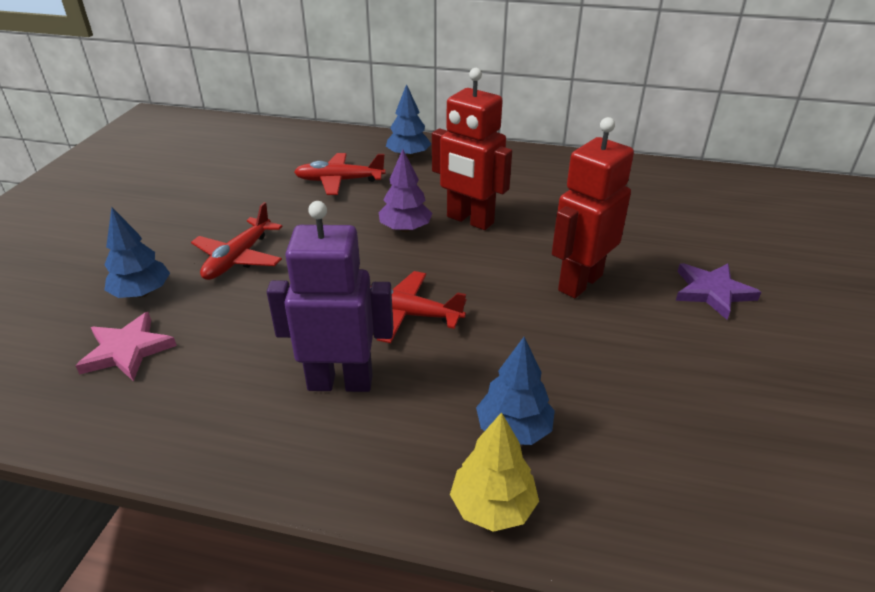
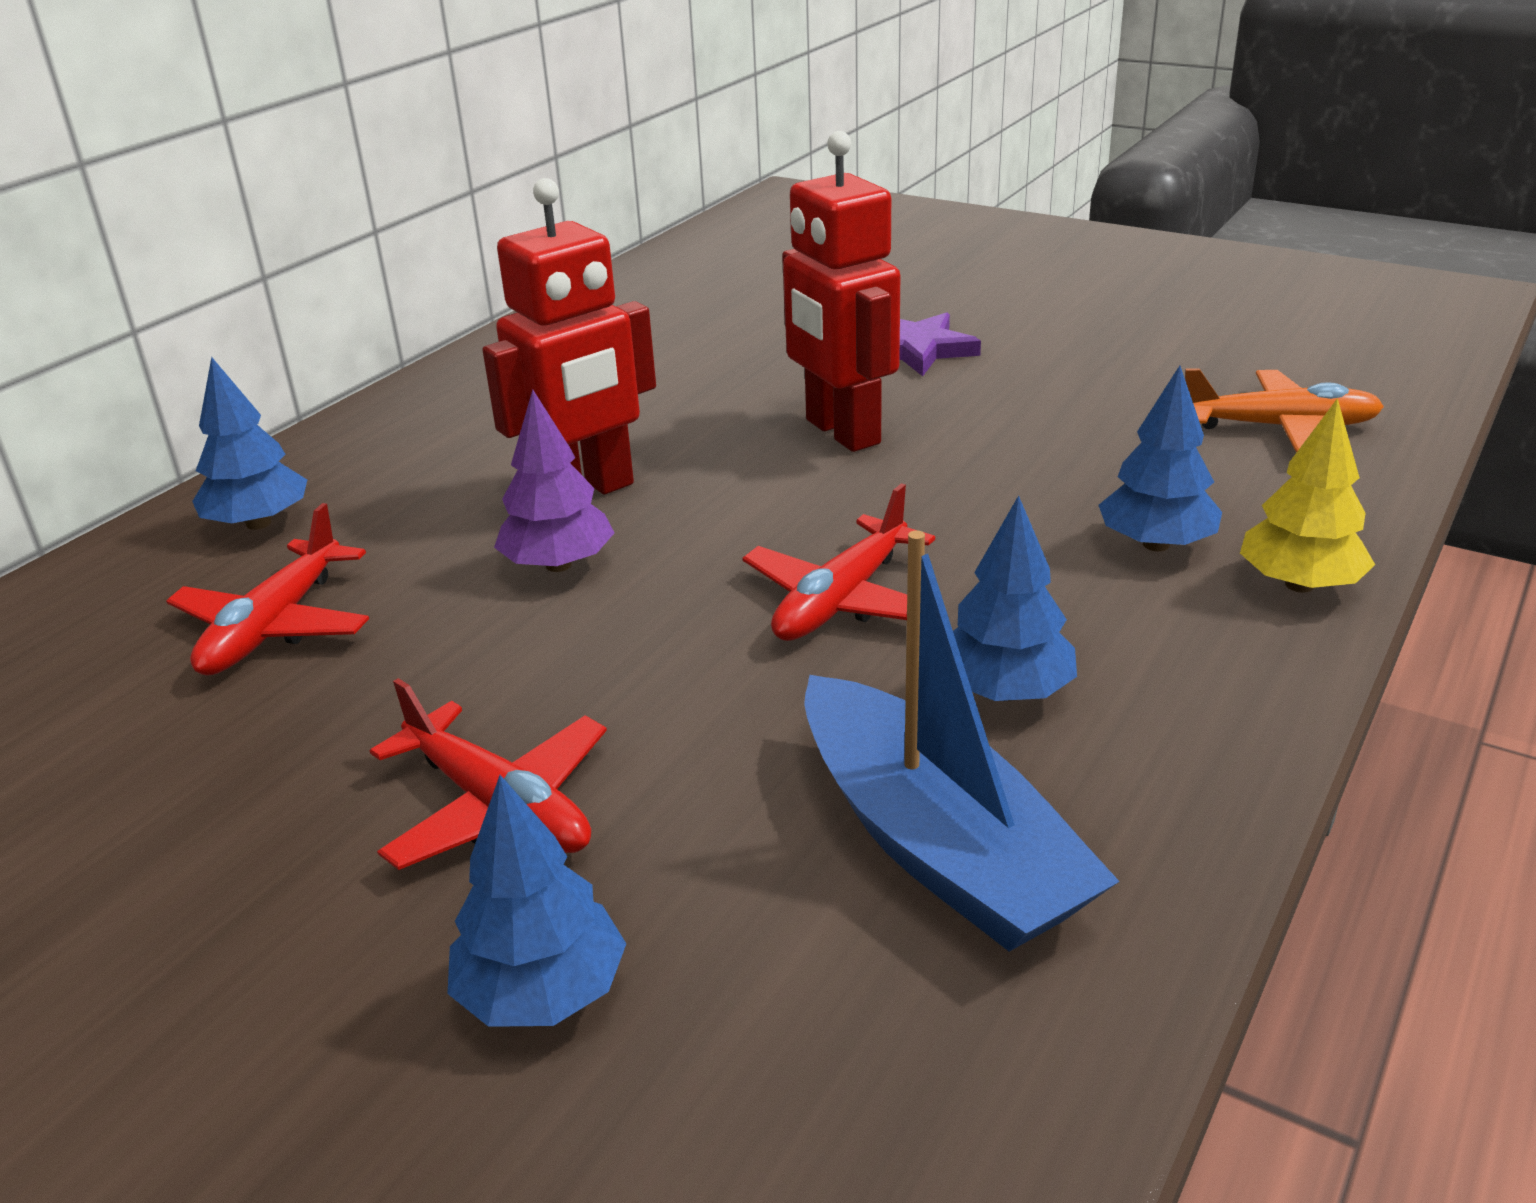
camera: 70 degrees left, 5 degrees down
(127, 350) = (784, 1012): pink star -> none
(222, 376) = (937, 845): none -> blue boat
(340, 382) = (1005, 691): purple robot -> blue tree
(730, 491) = (1280, 427): none -> orange plane

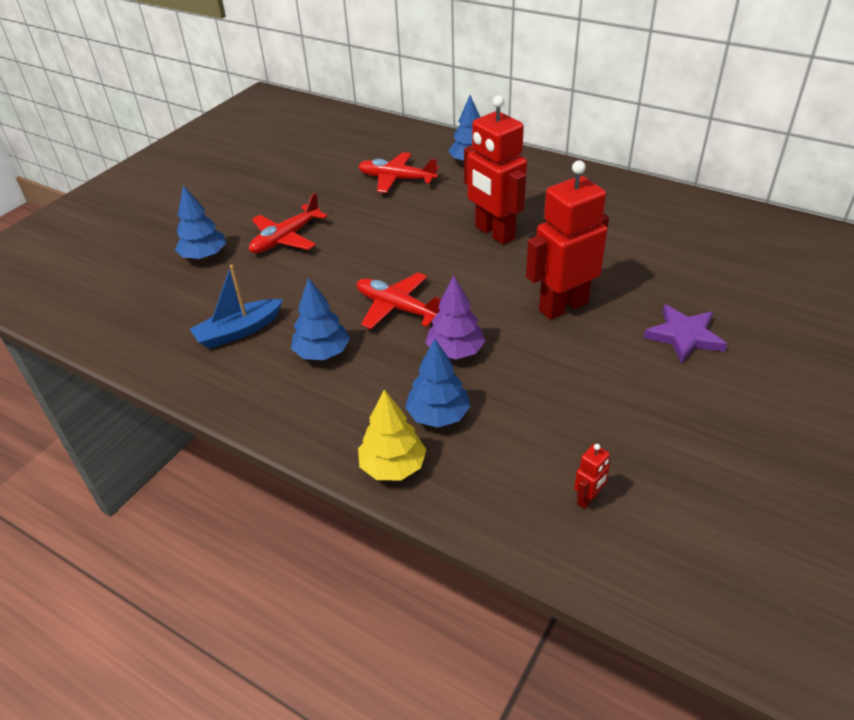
camera: 90 degrees right, 10 degrees up
(558, 565) = (433, 233): purple tree -> purple tree (455, 351)
(937, 845) = (238, 331): blue boat -> blue boat, size x0.64
(1280, 427) = (588, 499): orange plane -> red robot

